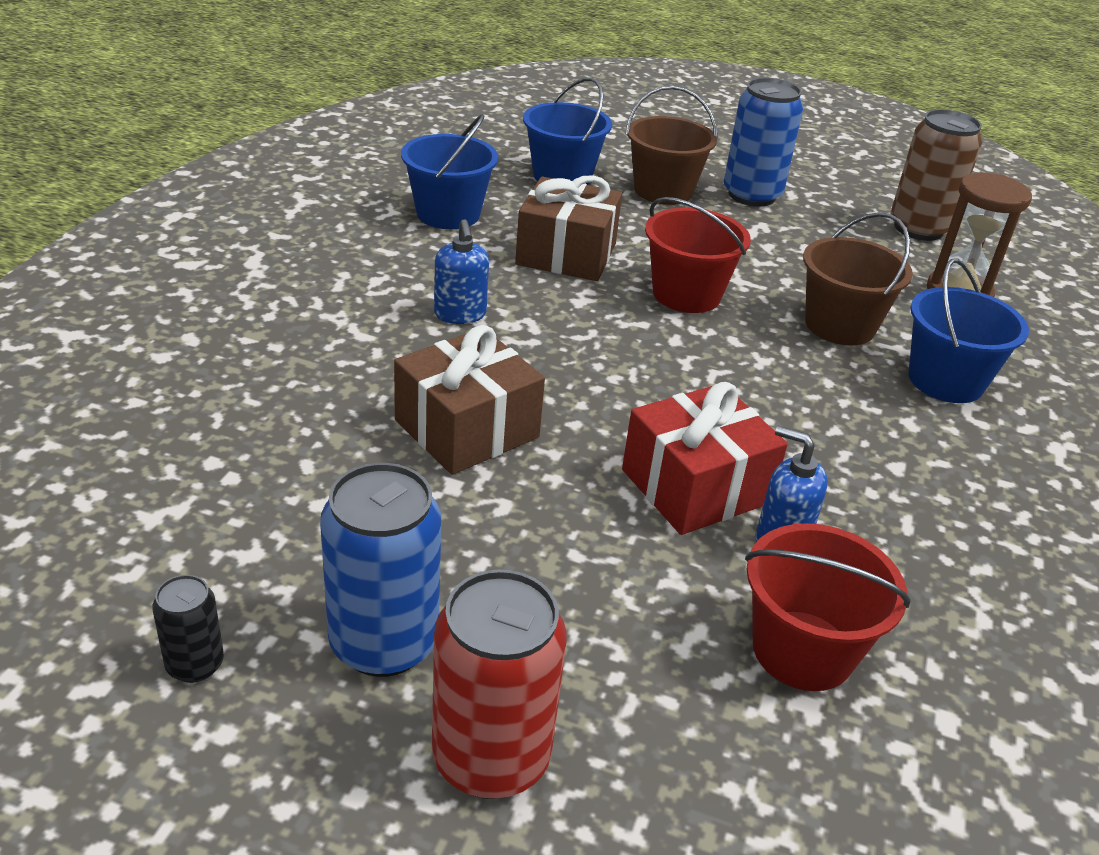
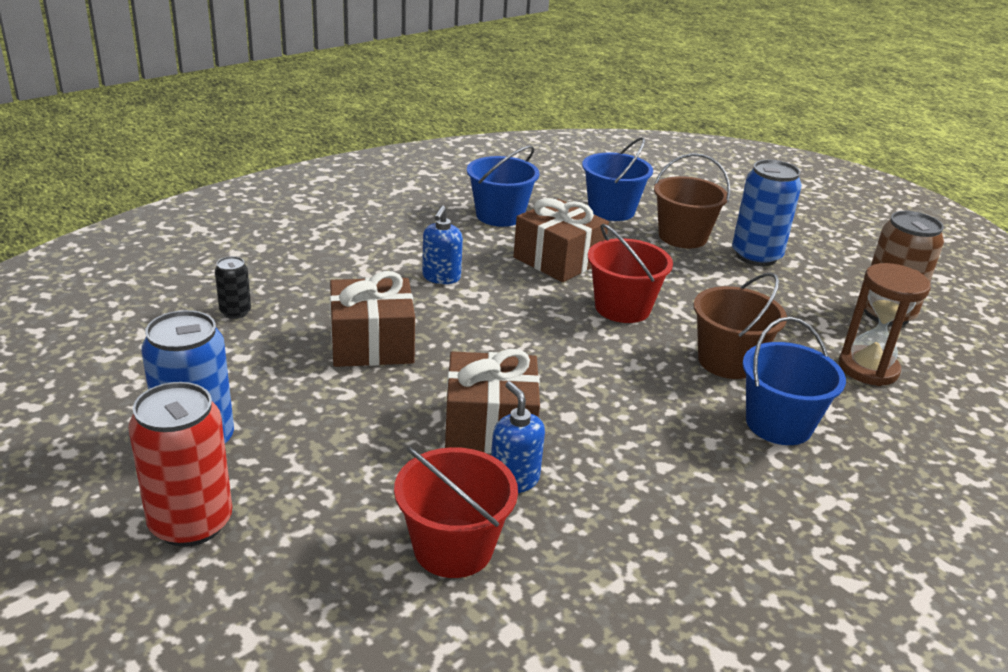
camera: 30 degrees right, 5 degrees down
(195, 664) = (89, 414): black can -> black can (235, 312)
(695, 486) = (490, 426): red gift -> brown gift

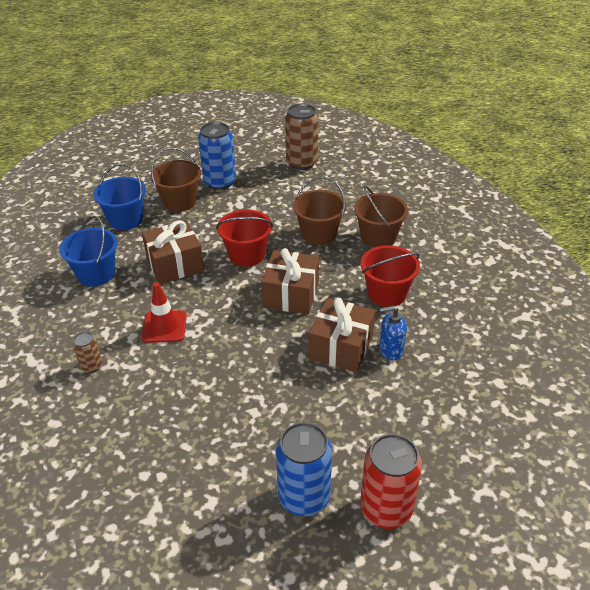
camera: 65 degrees left, 10 degrees up
(235, 312) = (149, 454): black can -> none
(351, 248) = (91, 366): none -> brown can
(372, 344) = (230, 382): brown gift -> brown gift (291, 294)
(441, 277) = (164, 327): blue soap dispenser -> red traffic cone
(453, 548) = (437, 389): red bucket -> red bucket (387, 293)
(778, 424) = (378, 237): blue bucket -> brown bucket
(868, 369) = (345, 189): brown hourglass -> none

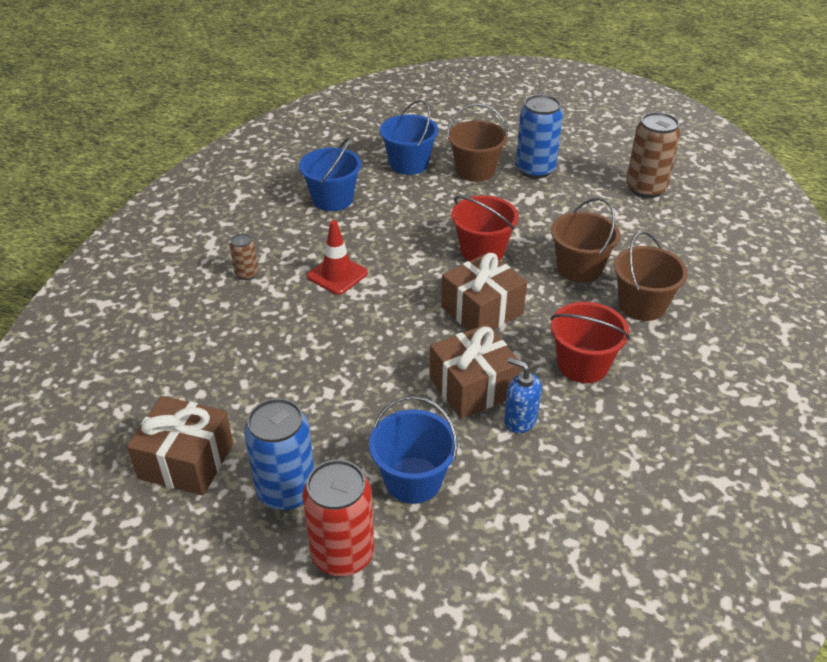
camera: 40 degrees right, 0 degrees up
(175, 264) = (407, 225): brown gift -> brown gift (186, 461)
(373, 430) = (413, 480): none -> blue bucket

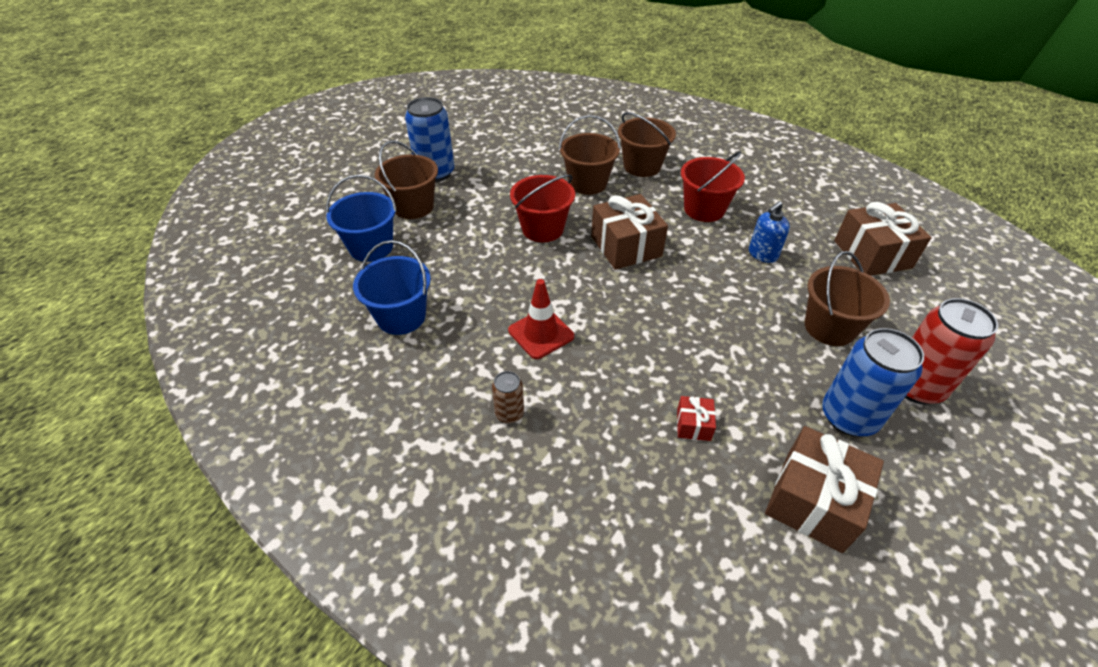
camera: 75 degrees left, 5 degrees up
(255, 379) = (693, 425): none -> red gift
(413, 480) = (829, 327): blue bucket -> brown bucket
(473, 386) = (722, 271): brown gift -> brown gift (872, 254)
(645, 188) = (498, 127): brown can -> none

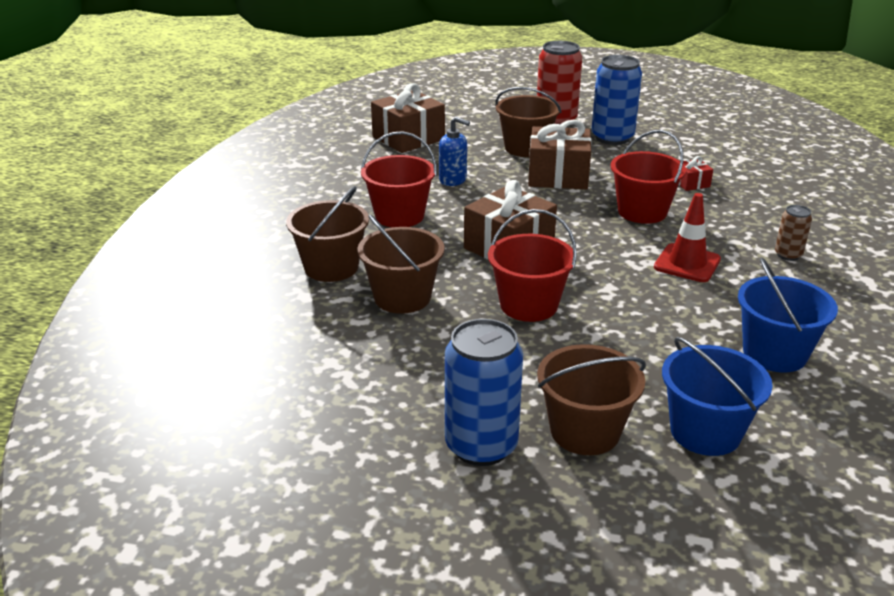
camera: 115 degrees left, 15 degrees down
(646, 350) = (642, 212): none -> red bucket
(813, 501) = (696, 143): brown gift -> brown gift (558, 176)

